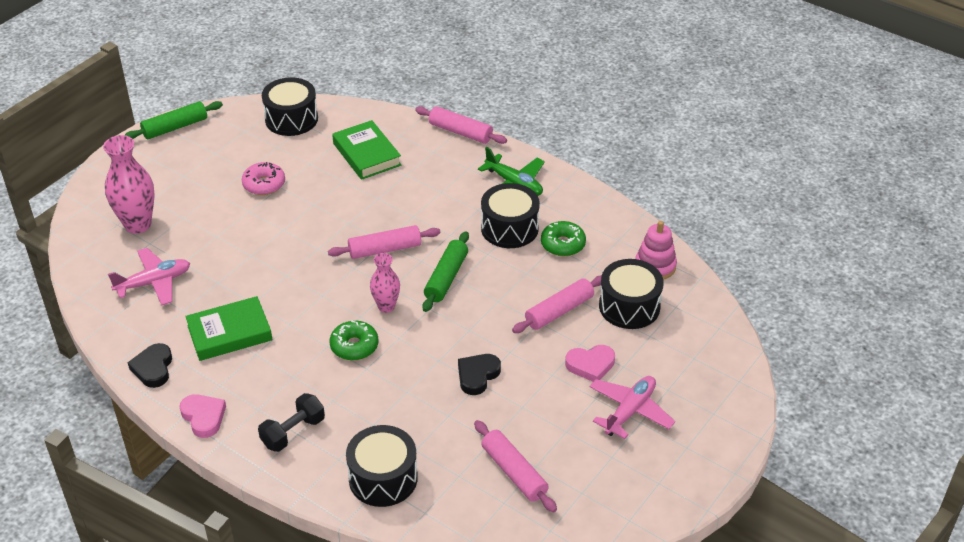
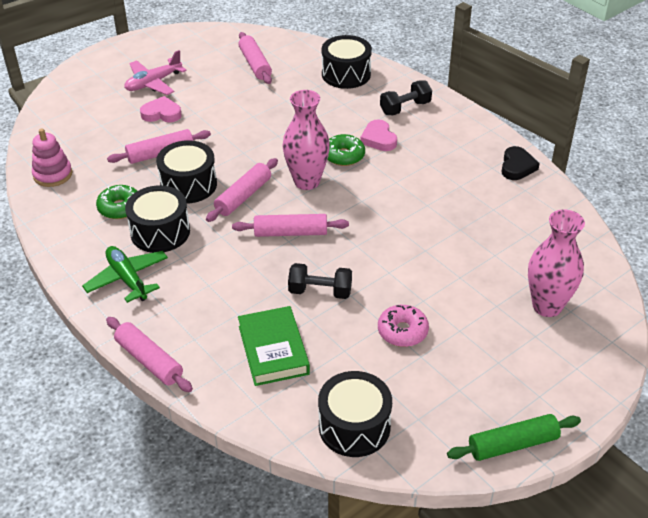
camera: 165 degrees left, 0 degrees up
(154, 282) = (523, 239): pink plane -> none
(203, 417) = (473, 127): pink heart -> pink heart (378, 139)
(229, 333) = (450, 183): green book -> none
(341, 203) = (320, 291): none -> black dumbbell
(386, 306) = (307, 181): pink vase -> pink vase, size x1.66
(446, 278) = (243, 196): green rolling pin -> pink rolling pin
(477, 375) = (252, 120): black heart -> none
(629, 306) = (100, 147): black drum -> black drum (188, 185)

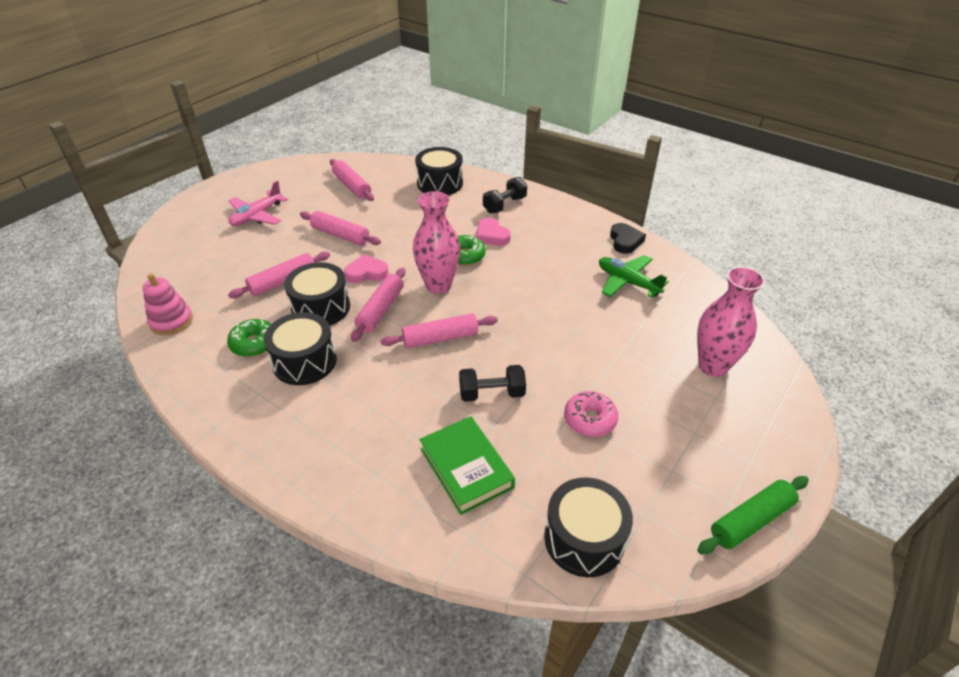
camera: 15 degrees left, 0 degrees up
(127, 279) = (282, 419): green plane -> green plane (627, 282)
(149, 360) = (333, 510): pink rolling pin -> pink rolling pin (340, 235)
(161, 113) = (273, 243): pink heart -> pink heart (366, 273)

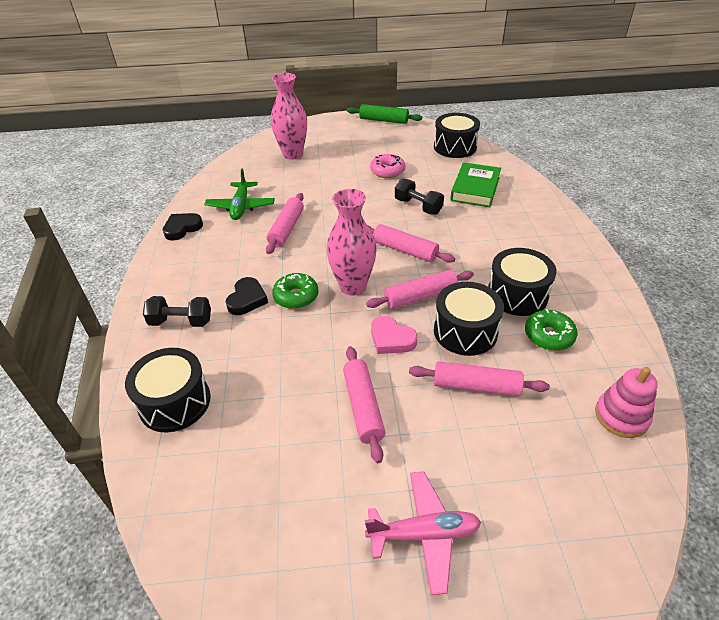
camera: 130 degrees left, 0 degrees up
(352, 186) = (255, 490): pink rolling pin -> pink rolling pin (286, 229)
(491, 235) = (247, 299): pink heart -> black heart

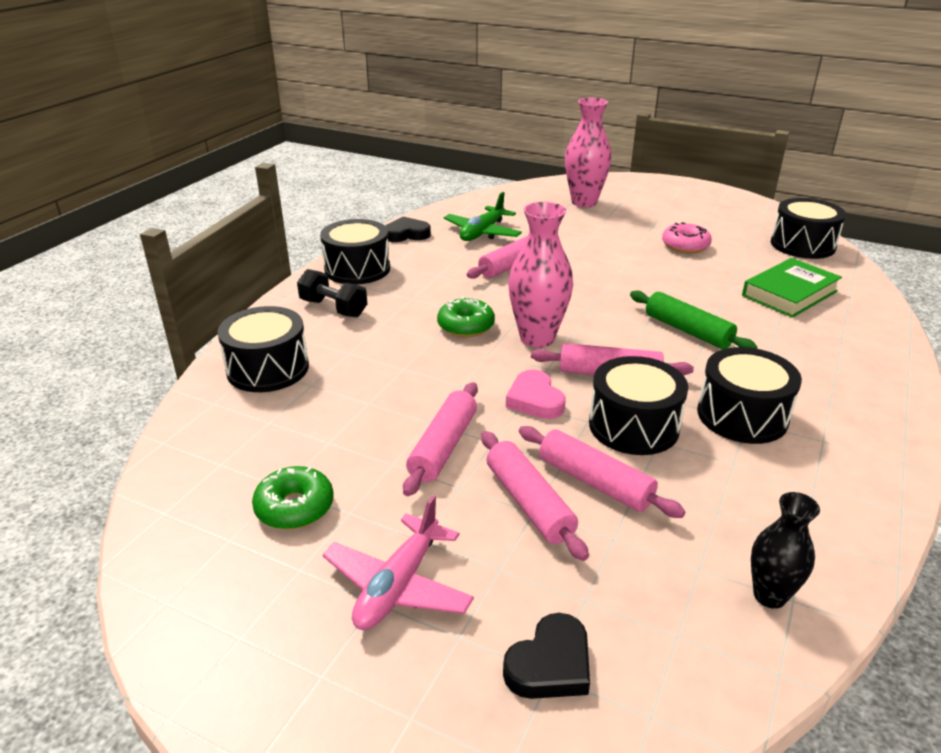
camera: 30 degrees right, 10 degrees down
(169, 276) = (357, 269): none -> black drum
(247, 299) = (413, 311): black heart -> black heart (550, 664)
(384, 120) = (729, 196): green rolling pin -> green rolling pin (688, 331)
(405, 250) = (633, 325): pink rolling pin -> pink rolling pin (529, 503)
(418, 206) = (692, 289): black dumbbell -> none
(424, 534) = (398, 585): pink plane -> pink plane turned 90 degrees clockwise
(549, 336) = (745, 472): green donut -> green donut (295, 507)
(621, 416) = (769, 595): pink stacking toy -> black vase

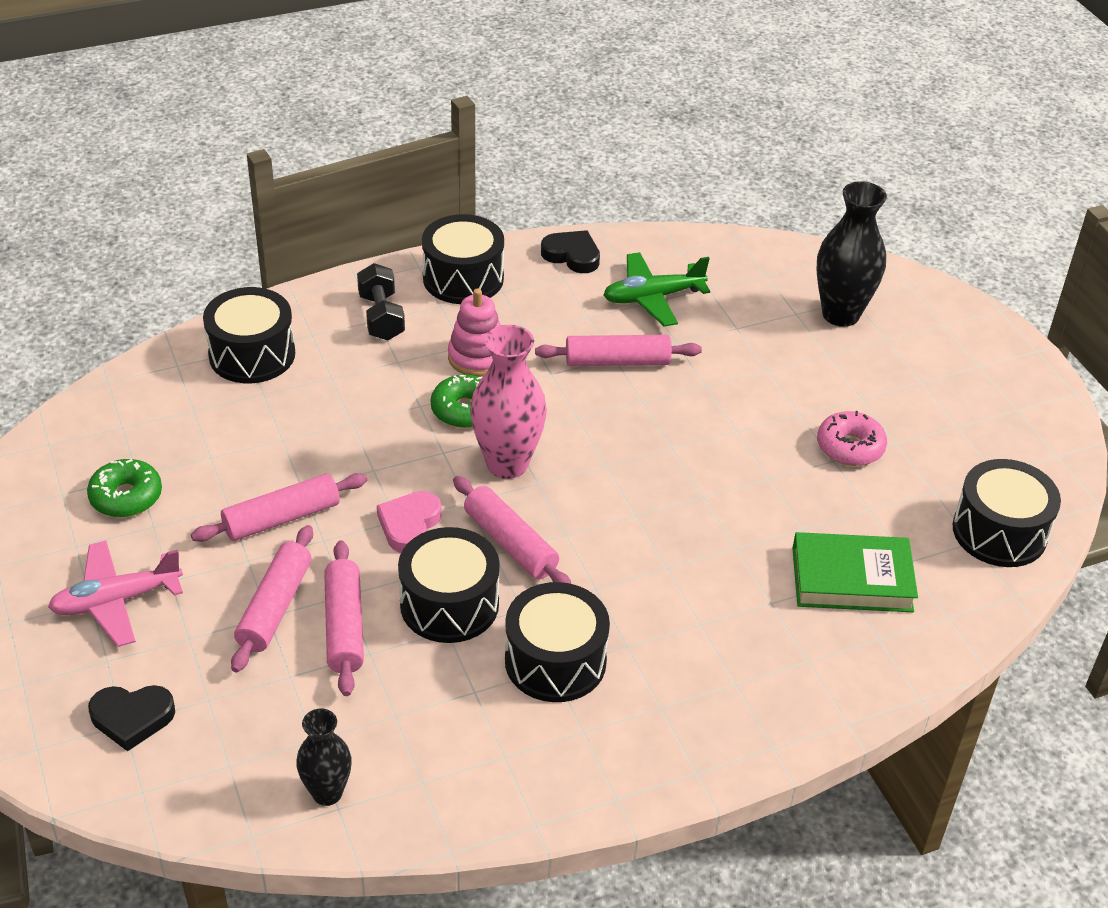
camera: 40 degrees right, 10 degrees up
(430, 299) = (477, 357): none -> pink stacking toy
(584, 202) = (840, 314): pink vase -> black vase
(688, 331) = (660, 549): green rolling pin -> none

